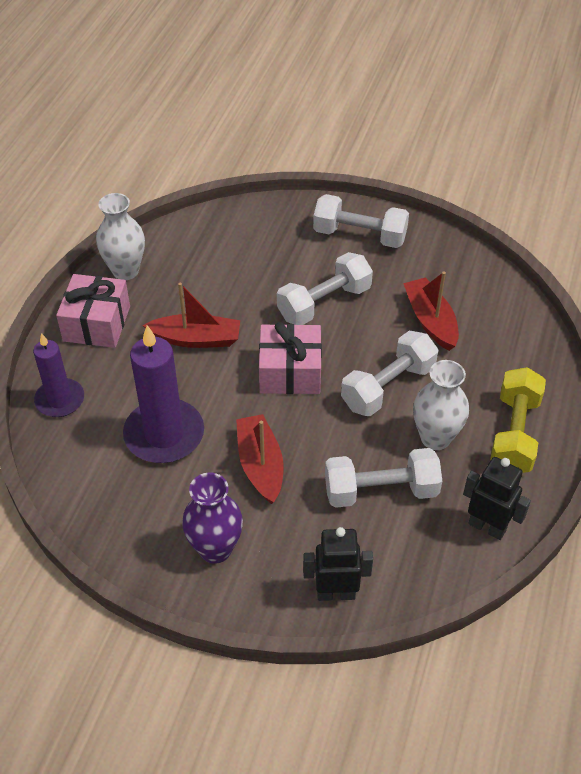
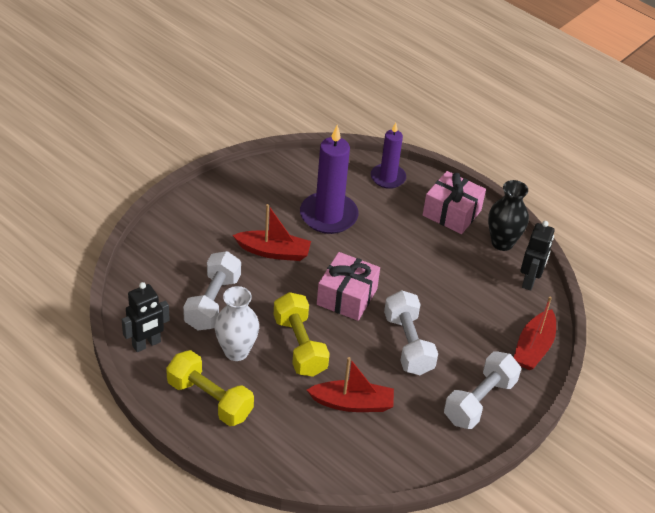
camera: 110 degrees right, 5 degrees down
(125, 271) = (502, 243): white vase -> black vase
(196, 339) = (408, 258): red boat -> red boat (533, 348)
(215, 549) = (224, 210): purple vase -> none
(336, 593) = (155, 251): black robot -> black robot (530, 281)
(388, 387) = (300, 346): white dumbbell -> yellow dumbbell

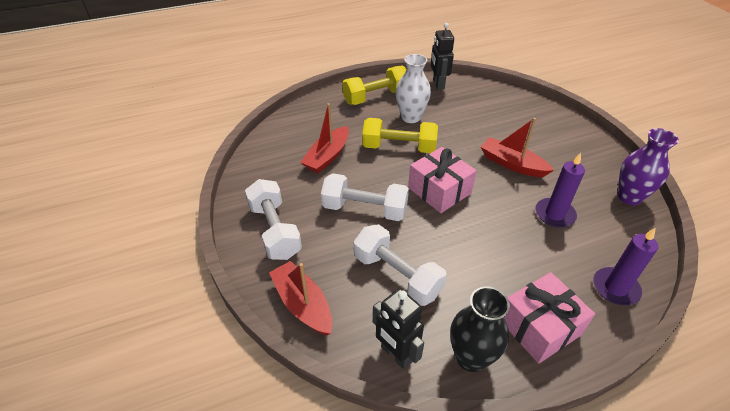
camera: 120 degrees right, 0 degrees up
(212, 302) = (465, 119): white dumbbell -> white dumbbell (397, 275)
(274, 252) = (512, 164): red boat -> red boat turned 90 degrees clockwise
(275, 172) = (629, 197): none -> purple vase
(328, 216) = (554, 214): purple candle -> purple candle, size x0.63

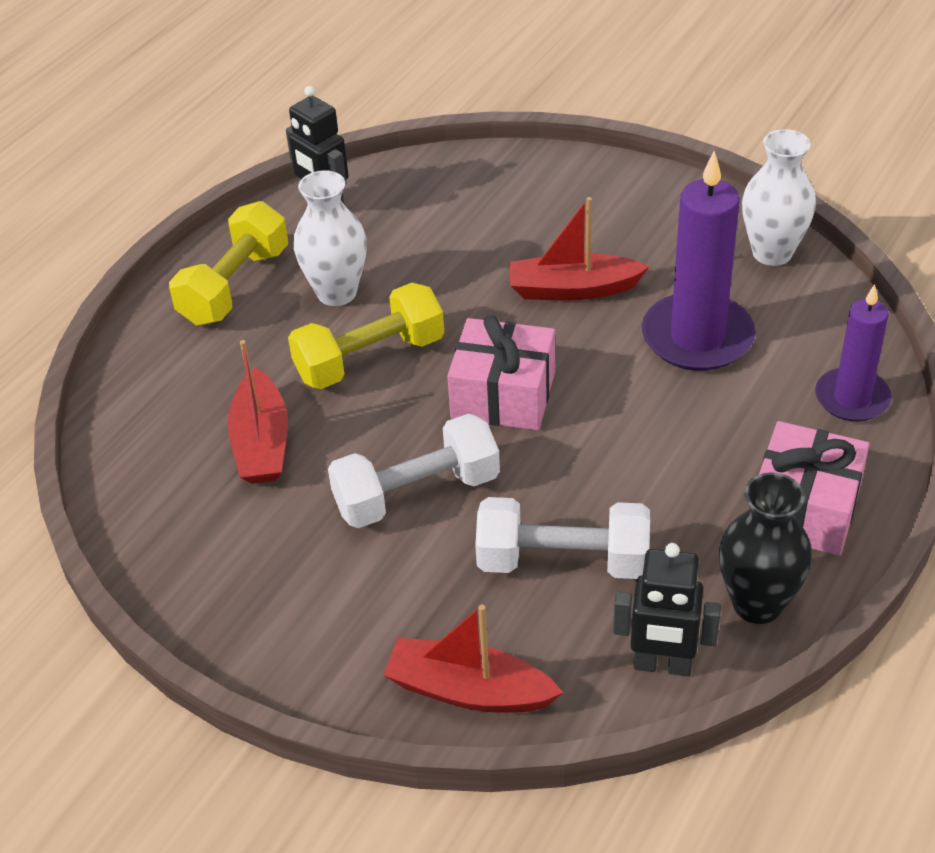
camera: 35 degrees left, 0 degrees up
(275, 230) = (305, 616): white dumbbell -> none
(554, 214) = (697, 337): purple candle -> purple candle, size x1.58
(629, 197) = (772, 253): purple vase -> white vase

